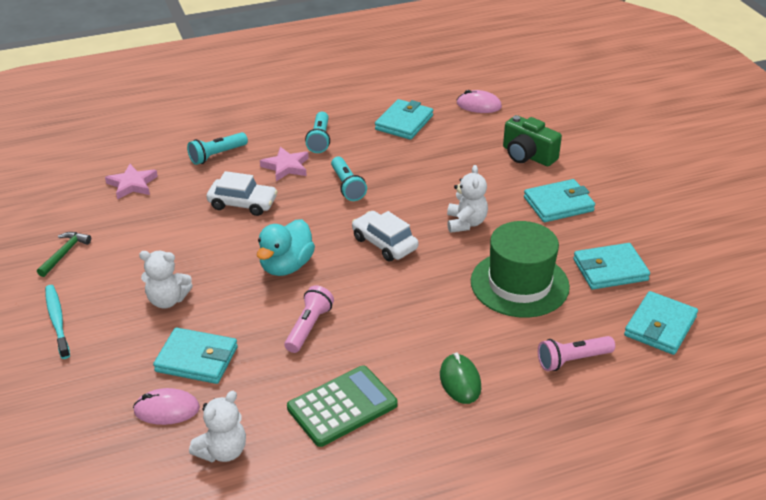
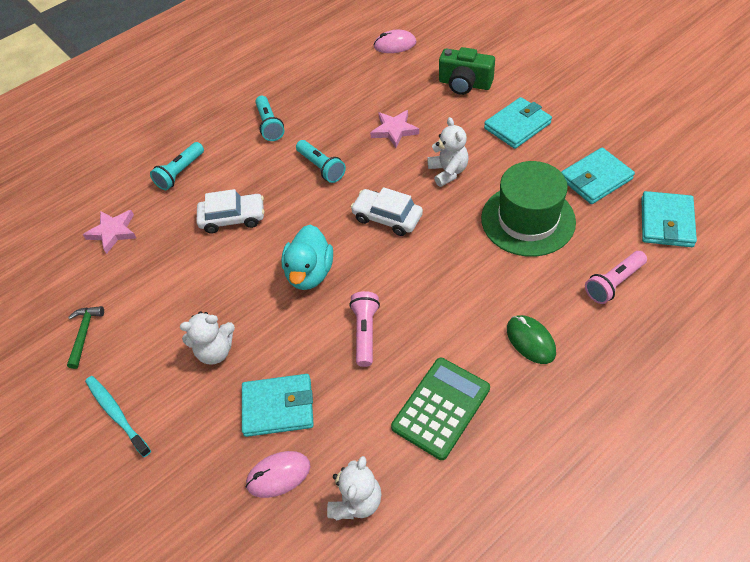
camera: 15 degrees left, 15 degrees up
(286, 167) = (253, 164): pink star -> pink star (394, 130)
(404, 123) = (338, 83): turquoise wallet -> none

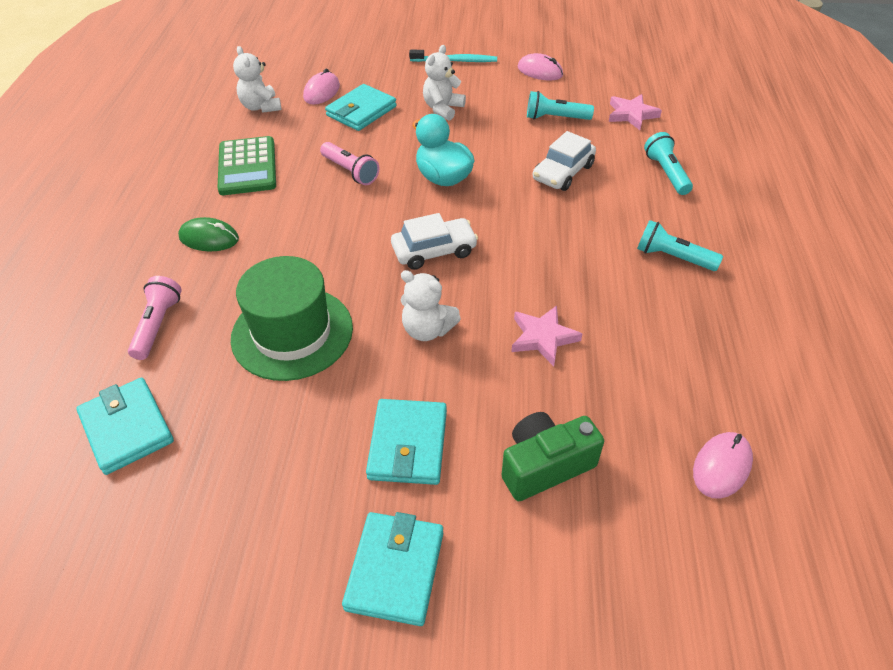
camera: 130 degrees right, 5 degrees down
(84, 334) = (540, 71): green hammer -> pink mouse
(321, 167) = (557, 253): turquoise flashlight -> turquoise flashlight (555, 118)
(595, 179) = (248, 432): turquoise wallet -> turquoise wallet (395, 570)

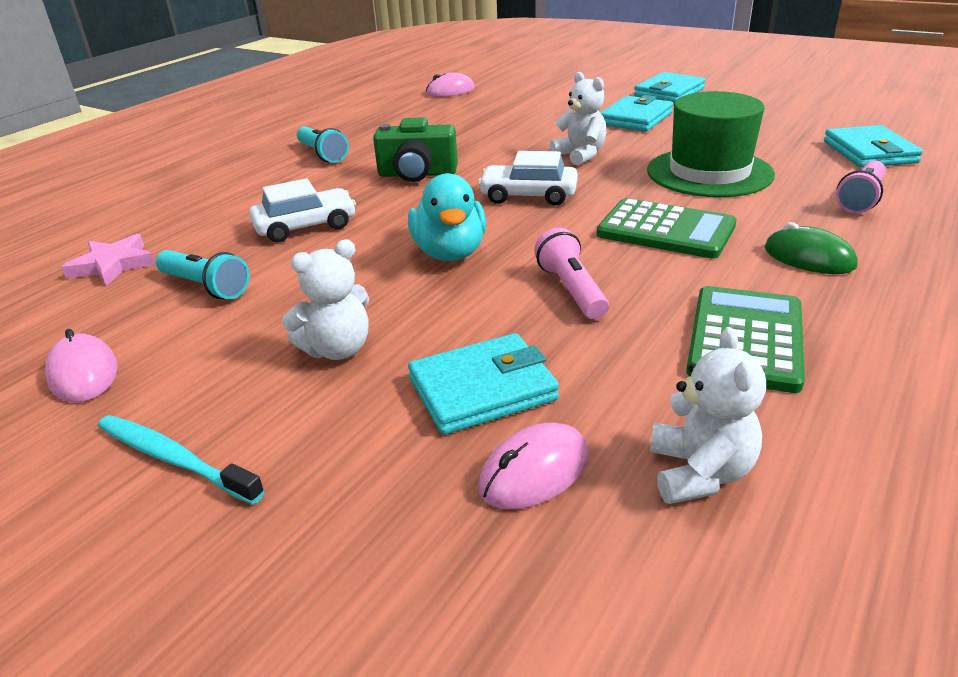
camera: 150 degrees left, 15 degrees down
(310, 239) = (666, 230): none -> green calculator
(543, 337) = (490, 138): pink star -> none
(545, 465) = (551, 103): green camera -> green camera (417, 174)
(666, 173) = (207, 203): turquoise flashlight -> none

